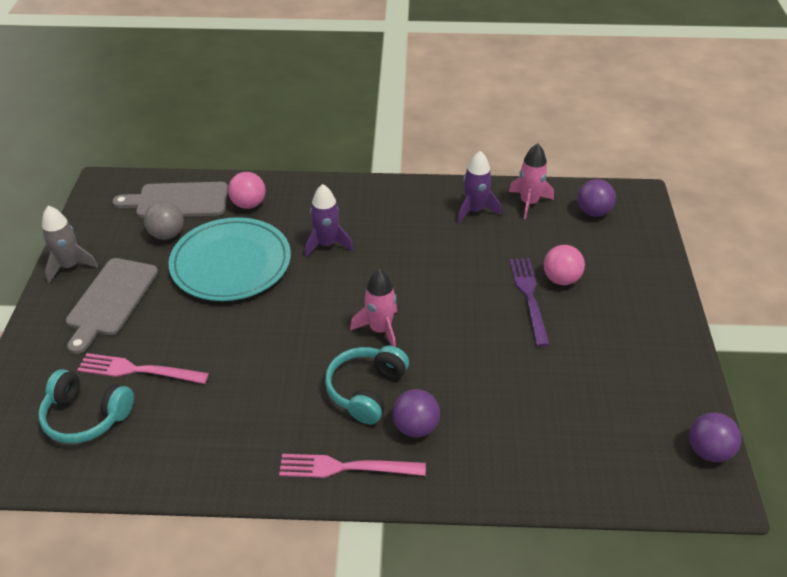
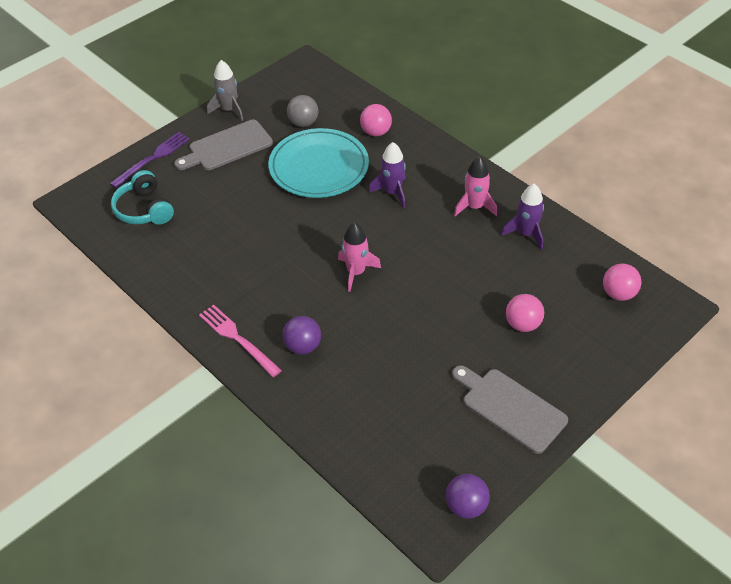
camera: 45 degrees right, 5 degrees up
(138, 370) = (196, 201): pink fork -> none
(178, 201) = (335, 103): grey cutting board -> grey cutting board (510, 408)
(366, 390) = (302, 303): turquoise headphones -> none
(529, 203) = (575, 254): pink rocket -> pink rocket (474, 207)
(529, 297) = (482, 320): purple fork -> purple fork (153, 158)
(593, 212) = (618, 294): purple ball -> pink ball

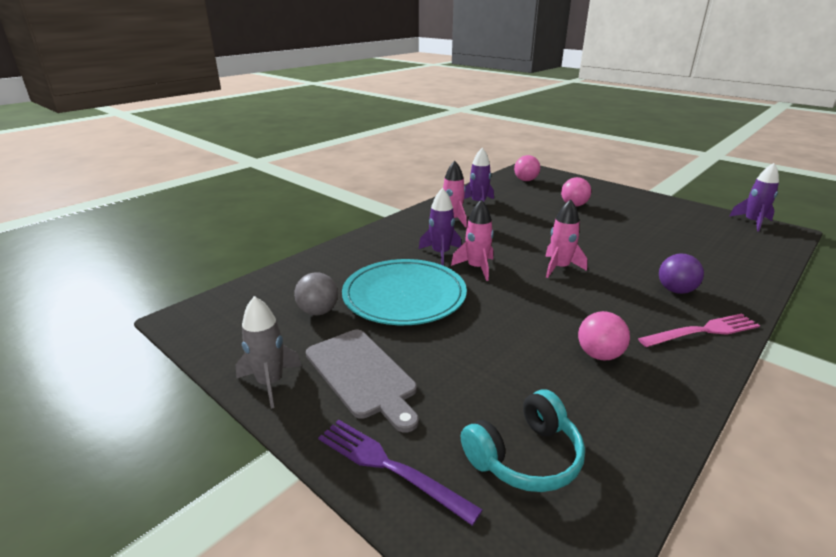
camera: 95 degrees left, 20 degrees down
(237, 338) = (703, 331): pink fork -> pink fork turned 150 degrees counterclockwise
(361, 214) = (476, 268): none -> pink rocket
(376, 132) = (344, 264): pink ball -> pink ball (599, 355)
(466, 506) = (752, 222): purple ball -> purple rocket
(510, 408) = (654, 209): grey cutting board -> none

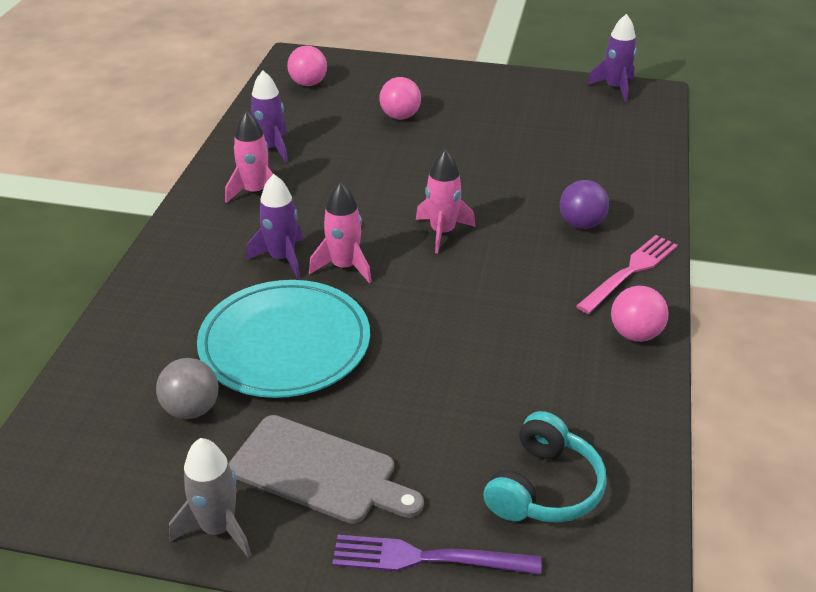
camera: 30 degrees left, 10 degrees up
(599, 355) = (549, 342): pink ball -> pink ball (635, 334)

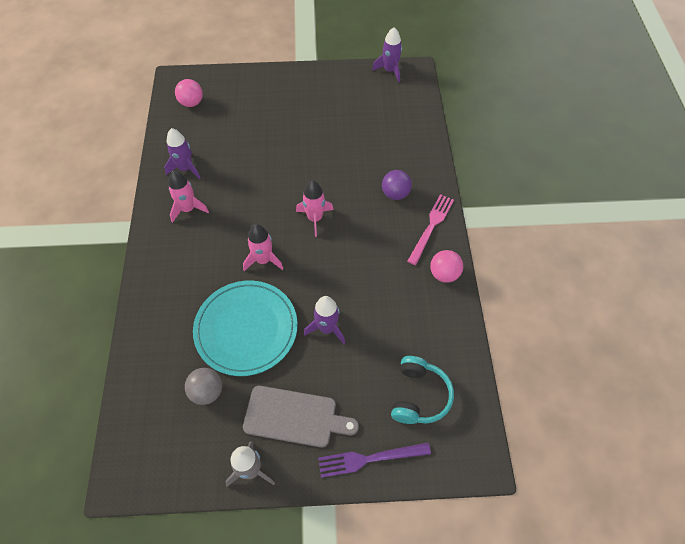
camera: 15 degrees left, 20 degrees up
(282, 258) = (223, 262): purple rocket -> purple rocket (327, 328)
(400, 116) = (261, 122): pink ball -> none

